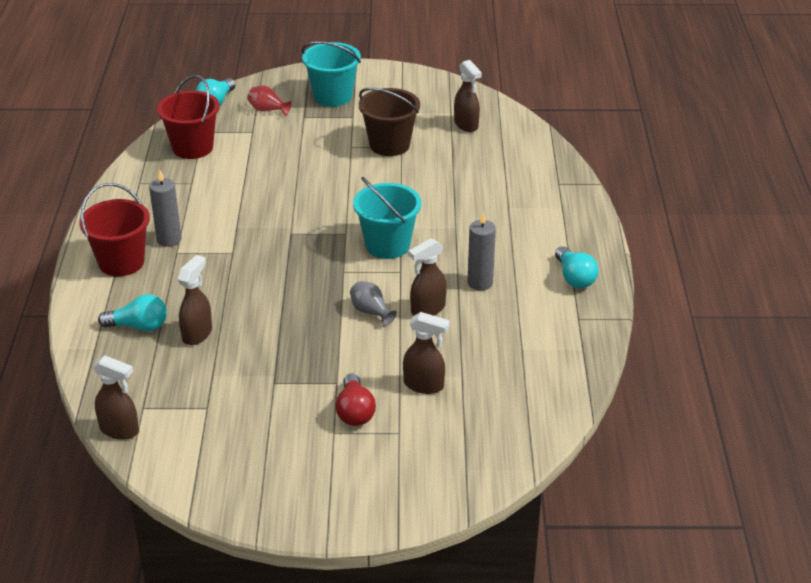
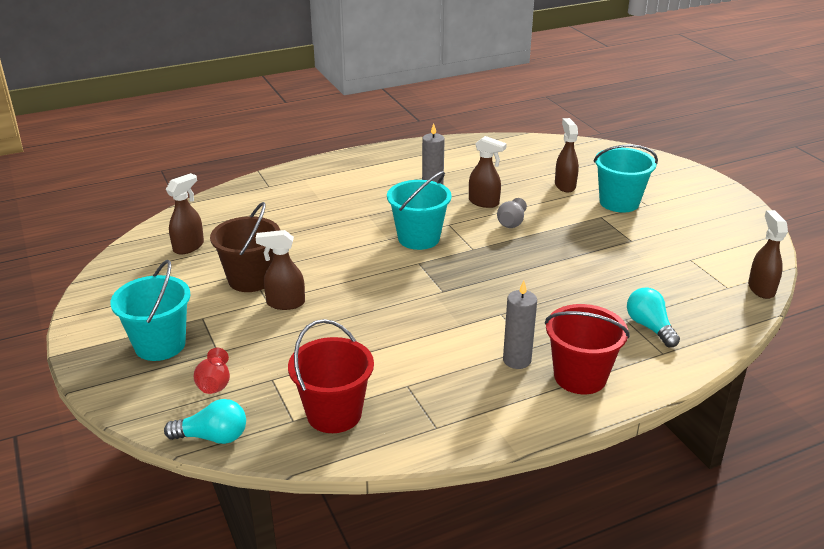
camera: 115 degrees left, 5 degrees down
(197, 334) = (622, 292): brown spray bottle -> brown spray bottle (285, 303)
(355, 411) = (619, 202): red light bulb -> turquoise bucket
(574, 278) = (394, 159): turquoise light bulb -> none

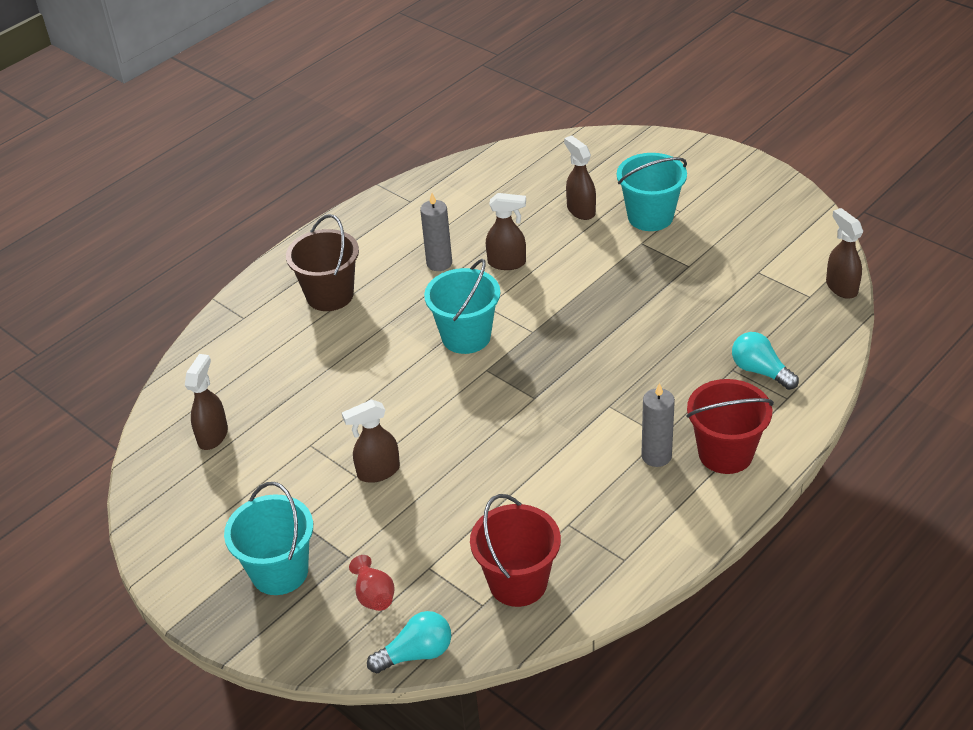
camera: 20 degrees left, 10 degrees up
(251, 279) = (317, 454): brown bucket -> brown bucket (330, 295)
(511, 223) = (553, 283): grey vase -> none

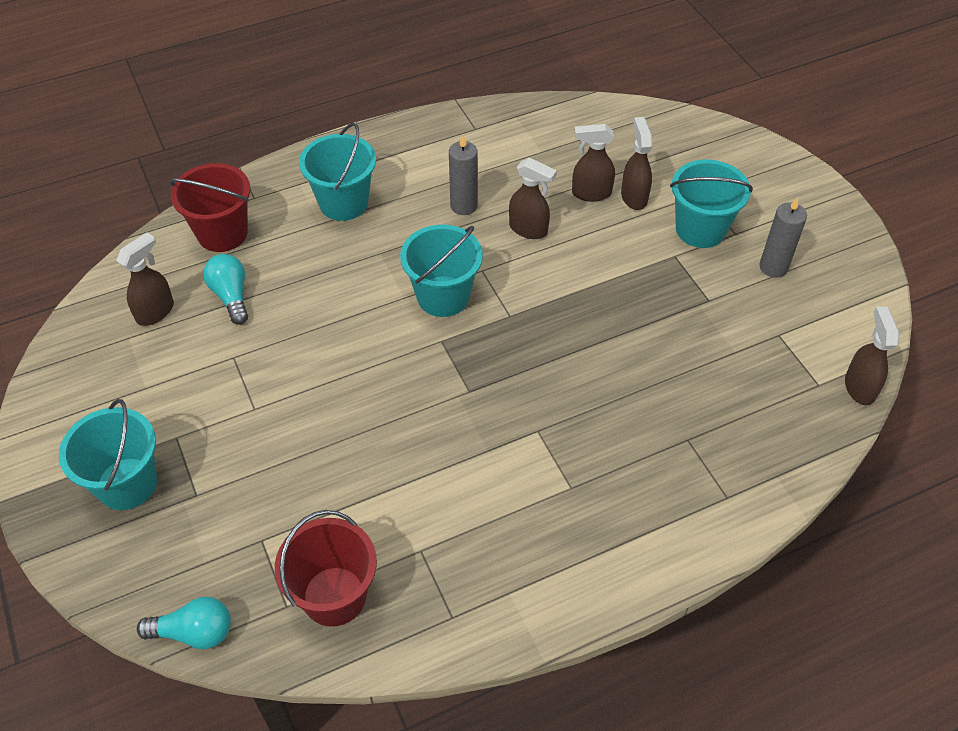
camera: 20 degrees right, 10 degrees up
(330, 295) = (343, 203): brown bucket -> turquoise bucket
(374, 595) = (194, 549): red vase -> none
(378, 472) = (276, 412): brown spray bottle -> brown spray bottle (591, 193)
(656, 456) = (552, 509): grey candle -> grey candle (773, 267)
(725, 453) = (625, 536): red bucket -> red bucket (222, 233)
(760, 371) = (716, 453): turquoise light bulb -> turquoise light bulb (231, 296)

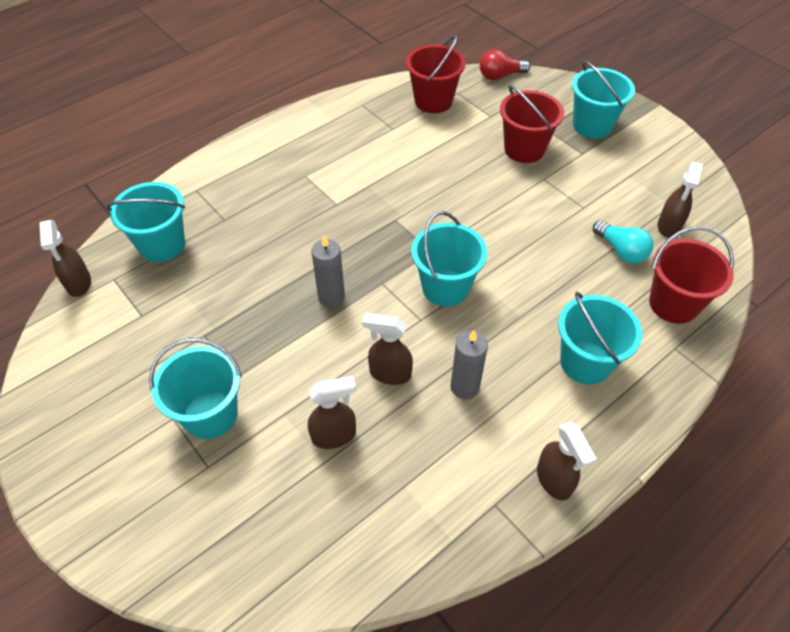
camera: 165 degrees right, 0 degrees up
(194, 632) = (500, 76): turquoise light bulb -> red light bulb
(250, 463) = (524, 149): none -> red bucket
(634, 197) = (285, 442): brown spray bottle -> brown spray bottle (554, 480)
(765, 418) = (162, 245): none -> turquoise bucket
(773, 267) = (136, 385): grey candle -> grey candle (331, 297)

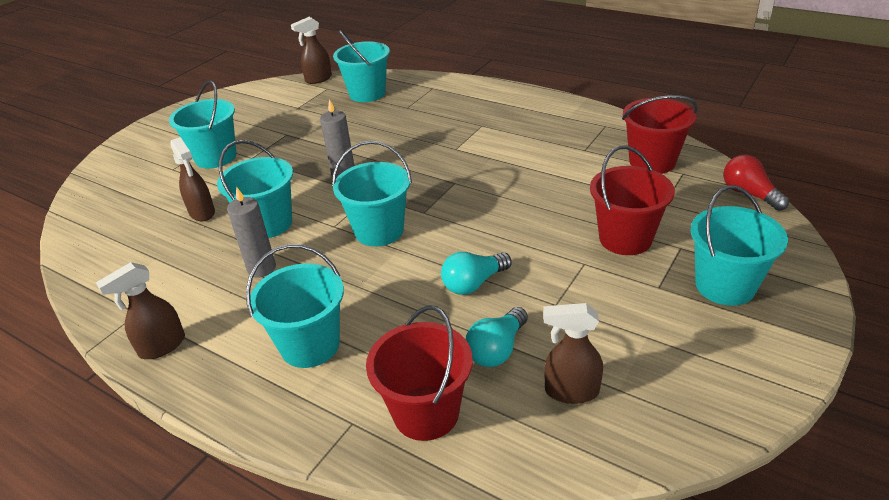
camera: 75 degrees right, 15 degrees down
(389, 373) = (268, 224): brown spray bottle -> turquoise bucket
(544, 244) = (474, 283): none -> turquoise light bulb

